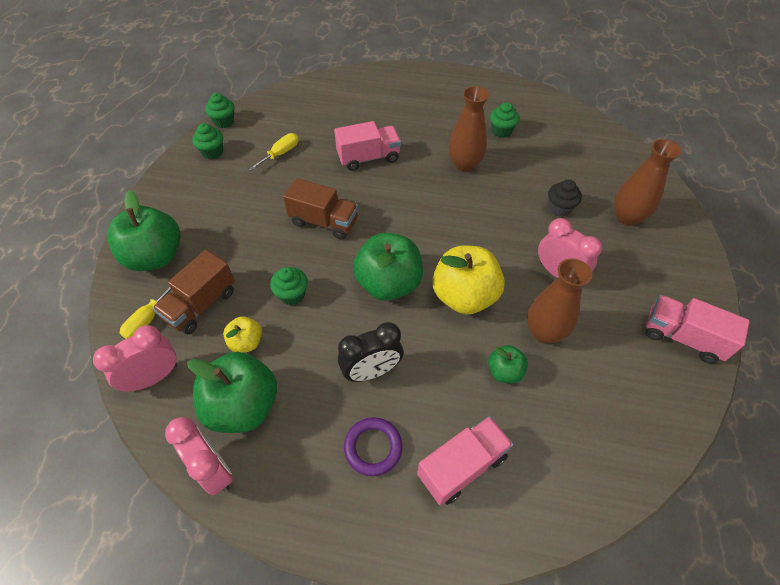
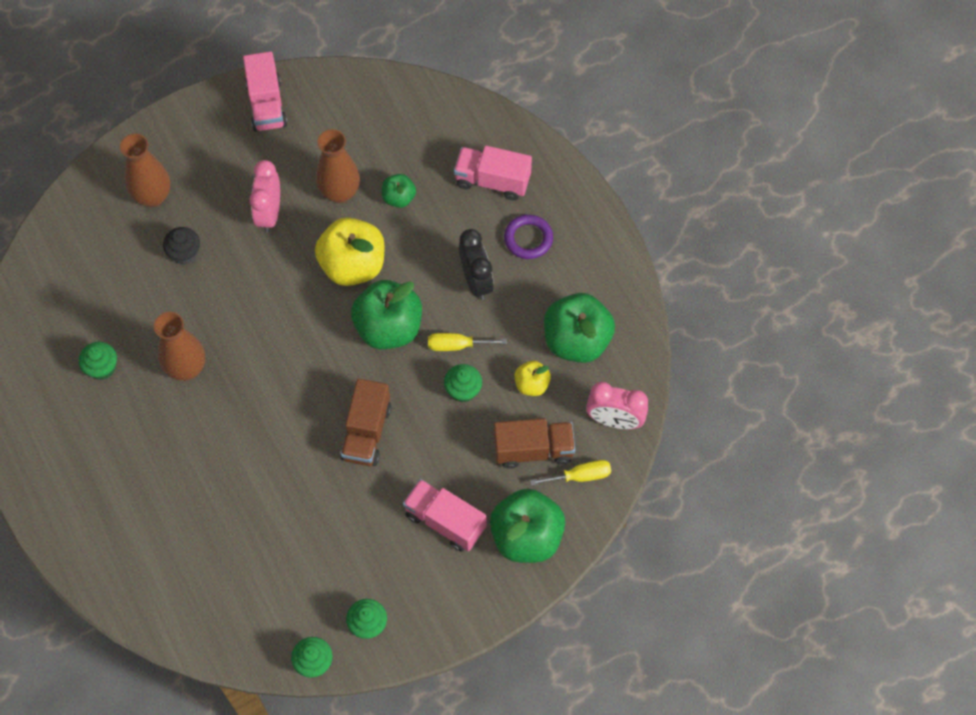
camera: 130 degrees left, 10 degrees up
(214, 469) = (629, 319): pink clock -> none
(280, 154) = (313, 553): yellow screwdriver -> yellow screwdriver (457, 345)
(324, 222) = (367, 432): brown truck -> brown truck turned 150 degrees counterclockwise
(368, 158) = (248, 463): pink truck -> pink truck (445, 521)
(371, 371) = (476, 281): black clock -> black clock turned 45 degrees clockwise

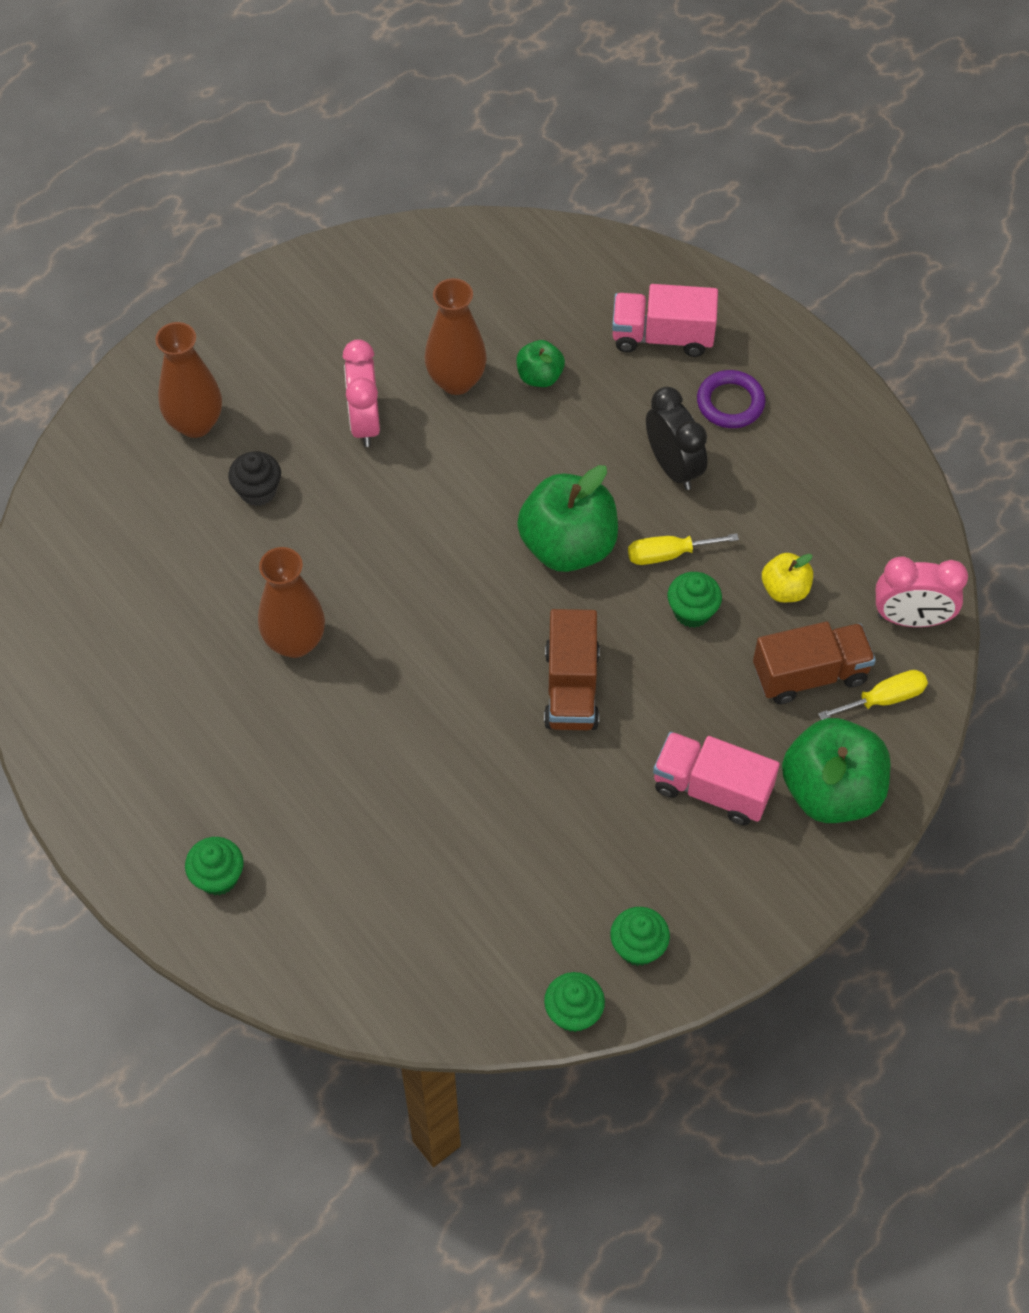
camera: 10 degrees left, 5 degrees down
(102, 368) = (174, 660): green cupcake -> green cupcake (218, 877)
(267, 104) = (328, 284): pink truck -> none
(353, 265) = (497, 472): yellow apple -> none
(576, 341) = (831, 523): green apple -> none

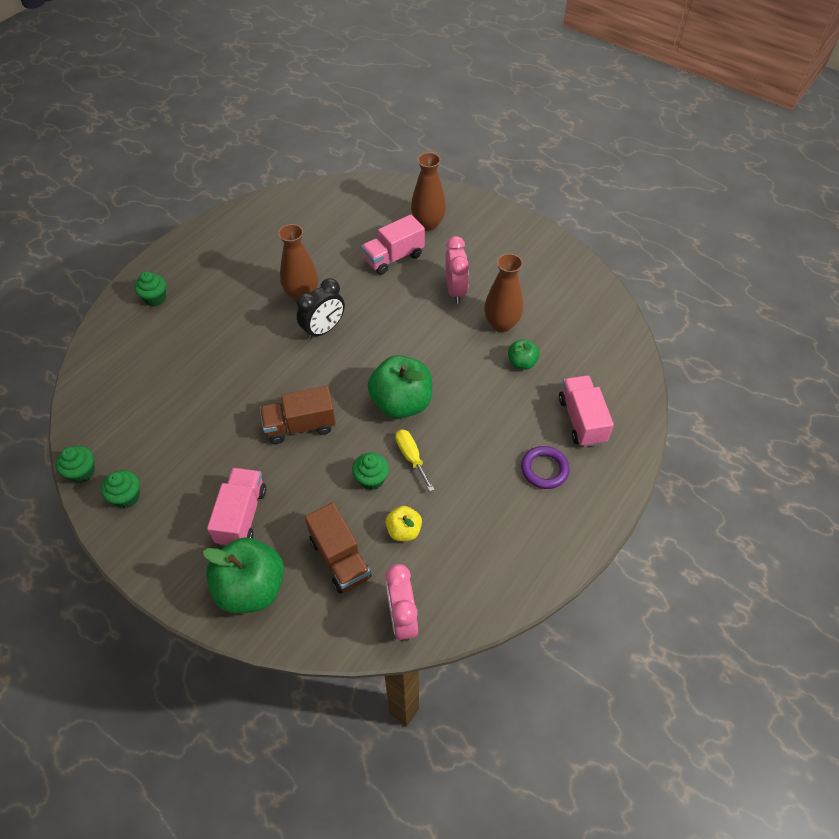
camera: 75 degrees right, 5 degrees down
(258, 491) = (393, 258): black cupcake -> pink truck
(365, 422) = (455, 290): pink clock -> pink clock turned 105 degrees clockwise
(673, 467) = (480, 447): black clock -> black clock (323, 329)
(884, 699) = (331, 610): yellow screwdriver -> none

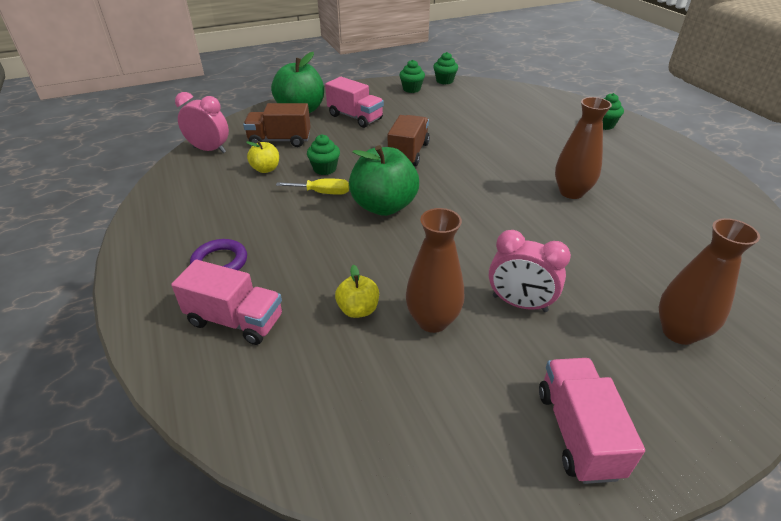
camera: 120 degrees right, 15 degrees down
(323, 329) = (512, 191): black clock -> none
(393, 258) = (609, 272): pink truck -> pink truck (577, 432)
(521, 363) = (358, 309): green apple -> yellow apple

